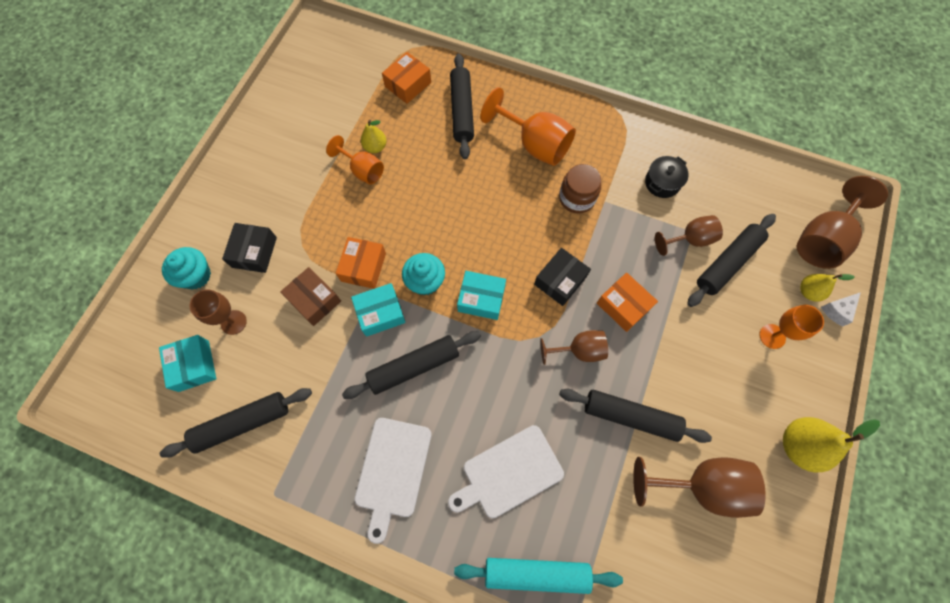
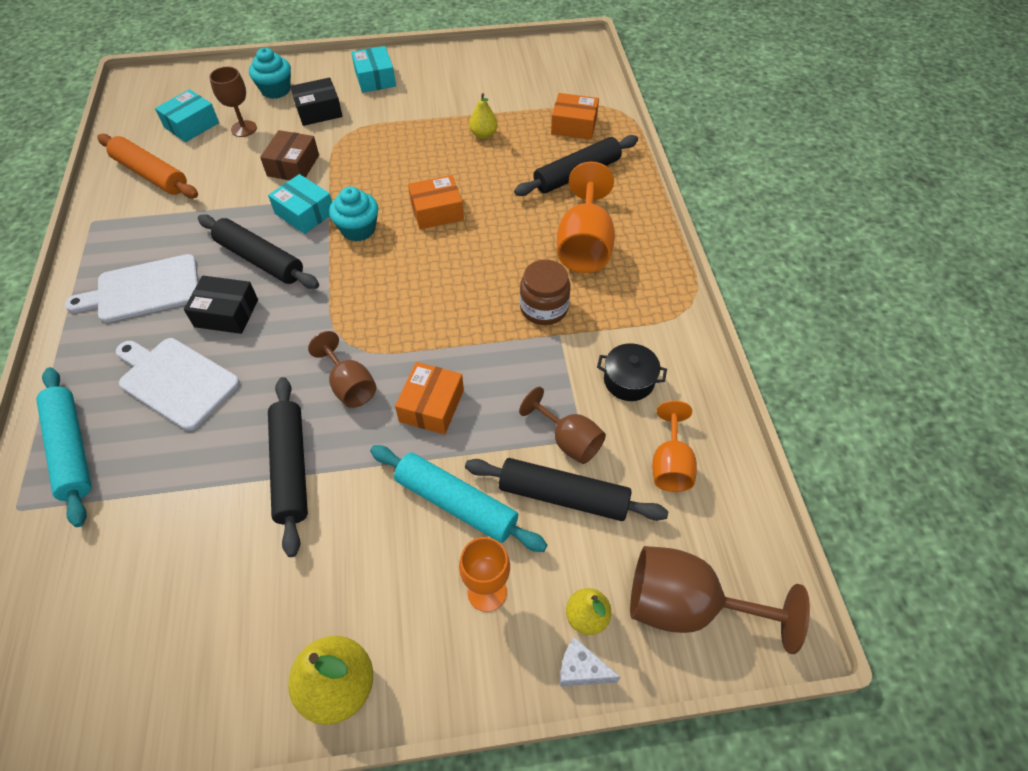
camera: 60 degrees right, 15 degrees down
(242, 423) = (151, 175): black rolling pin -> orange rolling pin
(363, 170) = (451, 138): orange goblet -> orange goblet (670, 465)
(363, 267) = (347, 181): orange box -> orange box (437, 211)
(481, 299) = (364, 279): turquoise box -> turquoise box (375, 78)
(560, 281) = (427, 335): black box -> black box (226, 313)
(700, 485) = (232, 579): brown goblet -> none
(705, 325) = (456, 503): none -> turquoise rolling pin

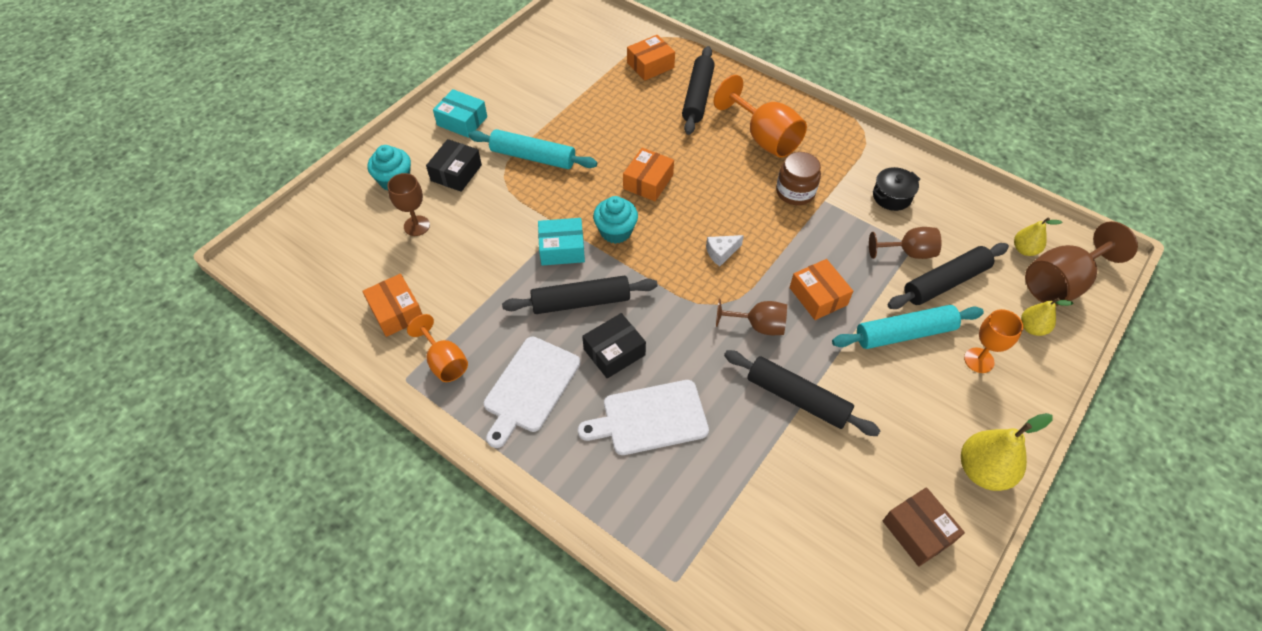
camera: 45 degrees left, 0 degrees up
(71, 449) = (651, 517): turquoise rolling pin -> turquoise rolling pin (533, 157)
(151, 175) = (396, 312): orange rolling pin -> orange box
(191, 125) = (367, 253): turquoise box -> none
(293, 165) = (500, 224): brown box -> brown box (918, 531)
(483, 134) = (601, 110): yellow pear -> yellow pear (1024, 249)
(581, 669) = (1062, 353): white cheese -> white cheese (721, 253)
(670, 465) = (967, 223): orange goblet -> orange goblet (444, 362)

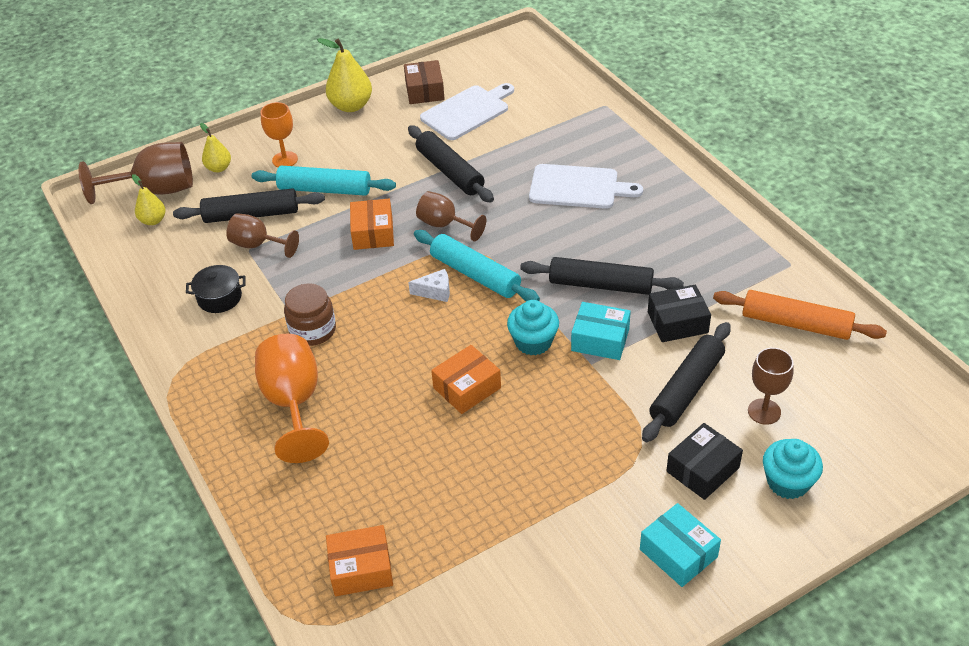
camera: 155 degrees left, 10 degrees down
(396, 312) = (796, 324): orange box -> orange rolling pin
(444, 362) = (750, 268): orange goblet -> none
(530, 387) = (674, 231): white cutting board -> white cutting board (467, 111)
(533, 157) = (594, 463): turquoise rolling pin -> turquoise rolling pin (475, 275)
(614, 352) = (586, 238): black box -> black box (677, 322)
(697, 96) = (331, 490): black rolling pin -> black rolling pin (687, 389)

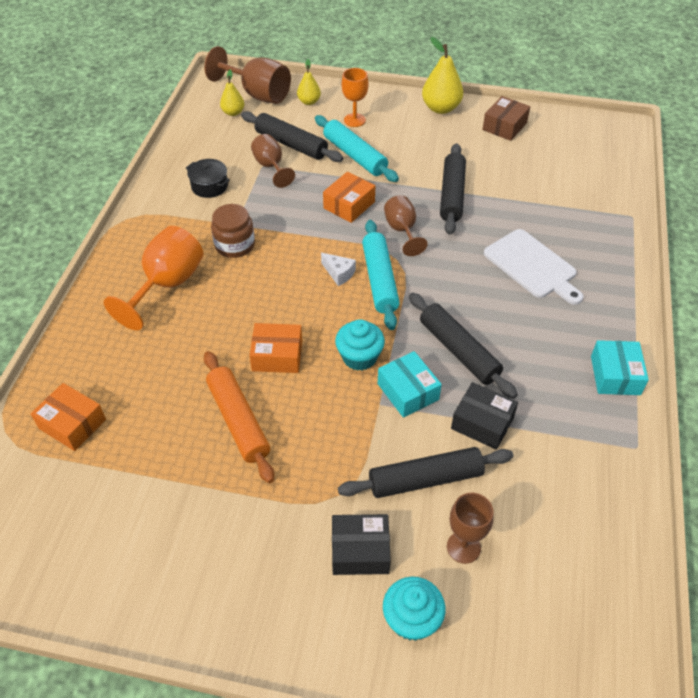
camera: 40 degrees right, 5 degrees up
(467, 111) = (517, 159): white cutting board -> none
(678, 553) = (265, 597): turquoise box -> turquoise box (615, 375)
(796, 324) = (579, 499): orange rolling pin -> orange rolling pin (238, 421)

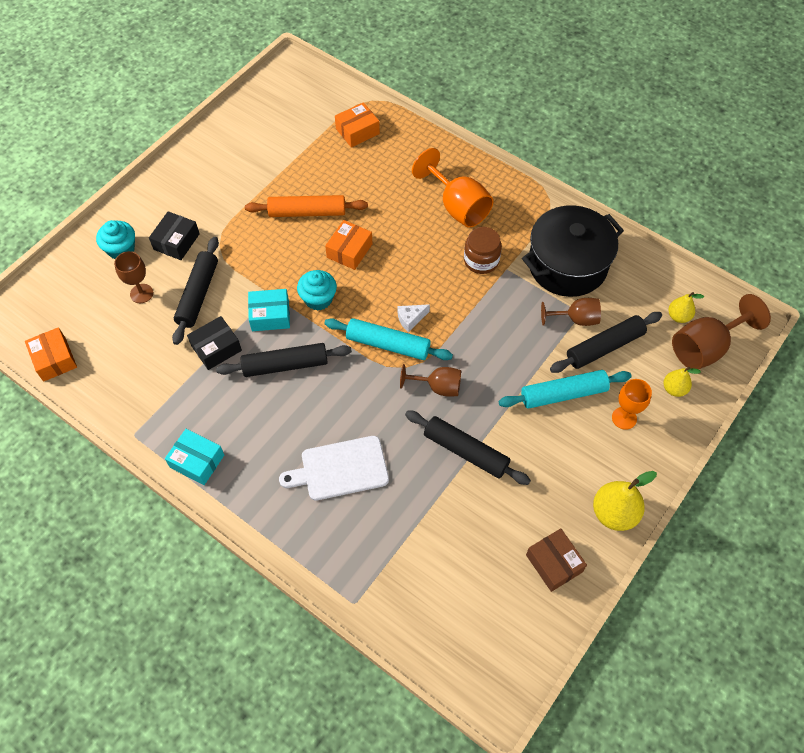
camera: 115 degrees right, 10 degrees up
(209, 186) = (567, 265): black pot -> black pot, size x2.28
(349, 205) = (492, 360): orange box -> orange box (54, 359)

